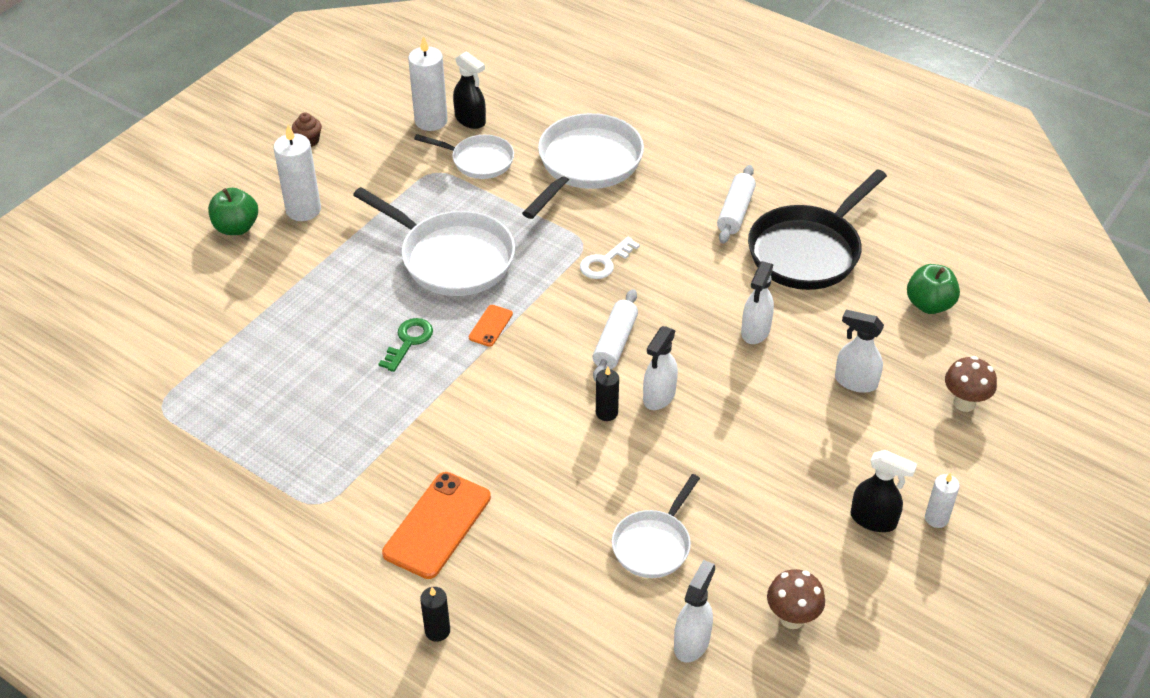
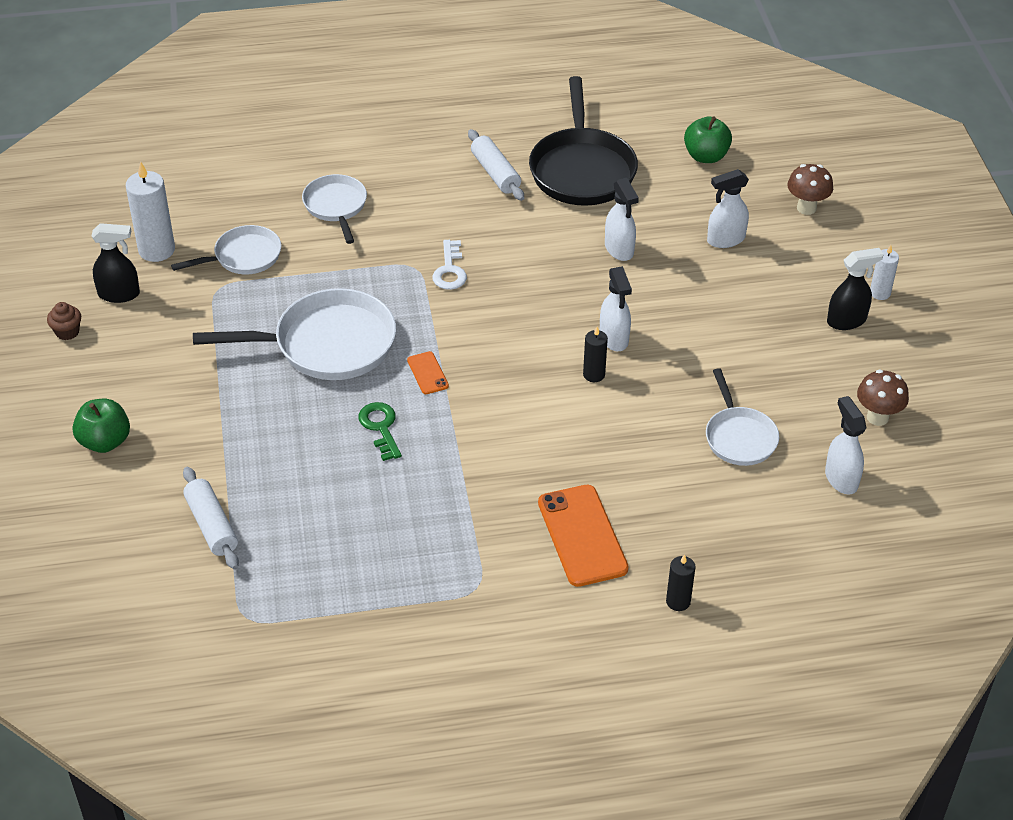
camera: 45 degrees left, 0 degrees up
(303, 210) = (145, 389): white candle -> none
(470, 120) = (191, 229): black spray bottle -> black spray bottle (119, 294)
(586, 164) = (336, 206): white pan -> white pan, size x0.59
(615, 343) = (534, 322): white rolling pin -> white rolling pin (211, 525)

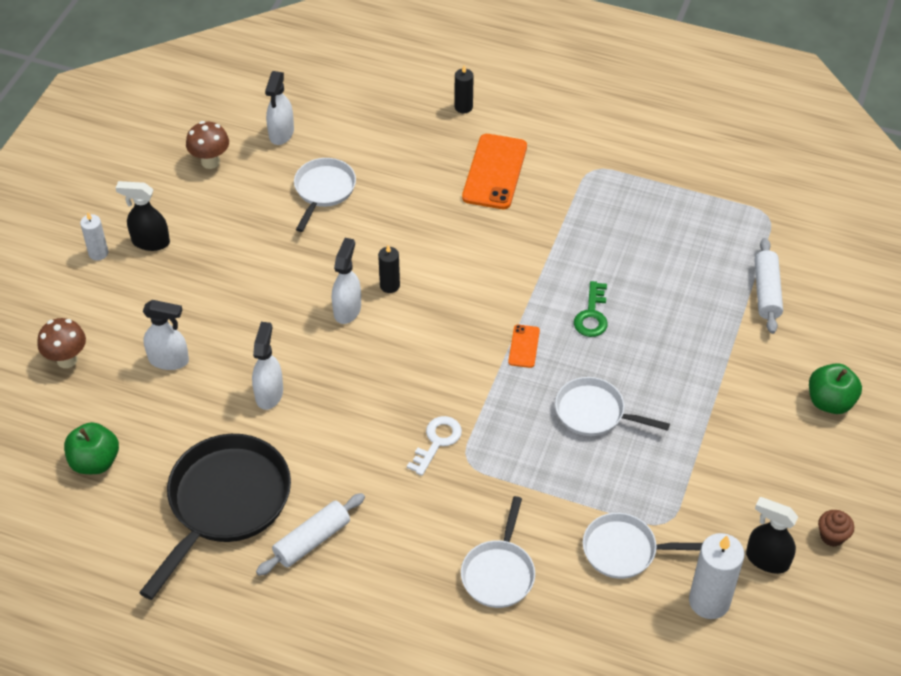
camera: 150 degrees left, 5 degrees up
(327, 344) = (594, 413): white pan -> white pan, size x0.59
(495, 173) = (312, 540): white rolling pin -> white rolling pin turned 45 degrees clockwise

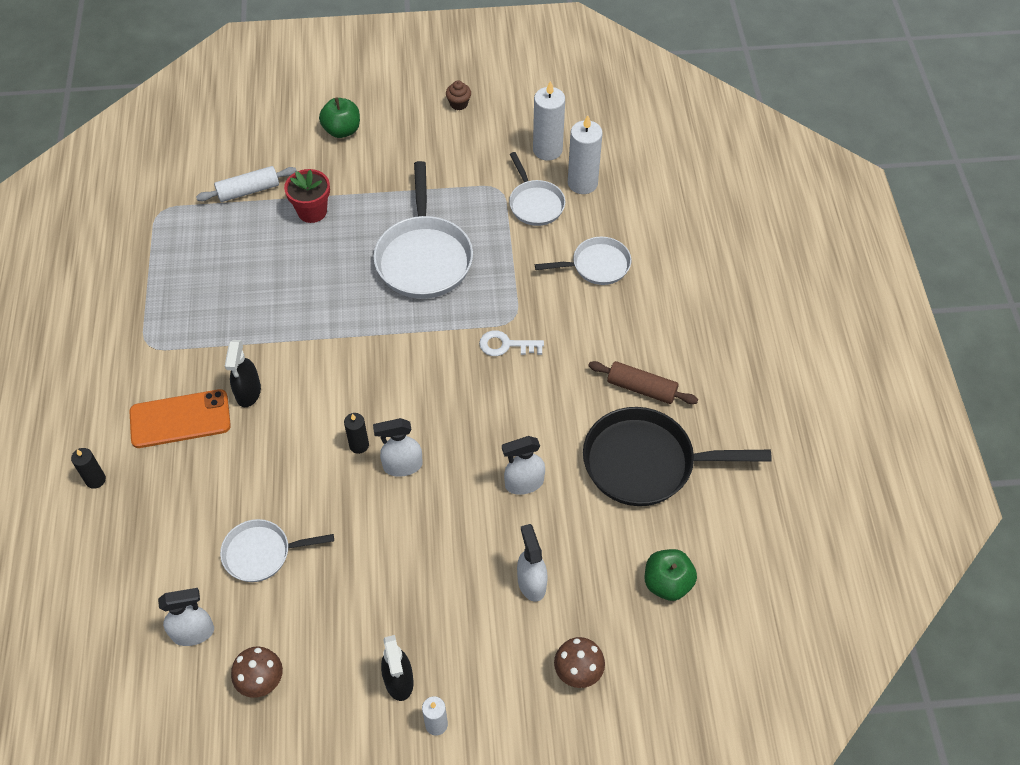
camera: 115 degrees left, 5 degrees up
(312, 540) = (641, 388): white rolling pin -> brown rolling pin
(524, 346) = (380, 324): orange phone -> none
(592, 315) = (325, 290): green key -> none
(594, 413) = (424, 257): white pan -> white pan, size x1.71
(635, 615) = (582, 183): none -> white candle
(710, 337) = (312, 211): none -> red flower pot
(766, 560) = (497, 130): black spray bottle -> black spray bottle (248, 392)

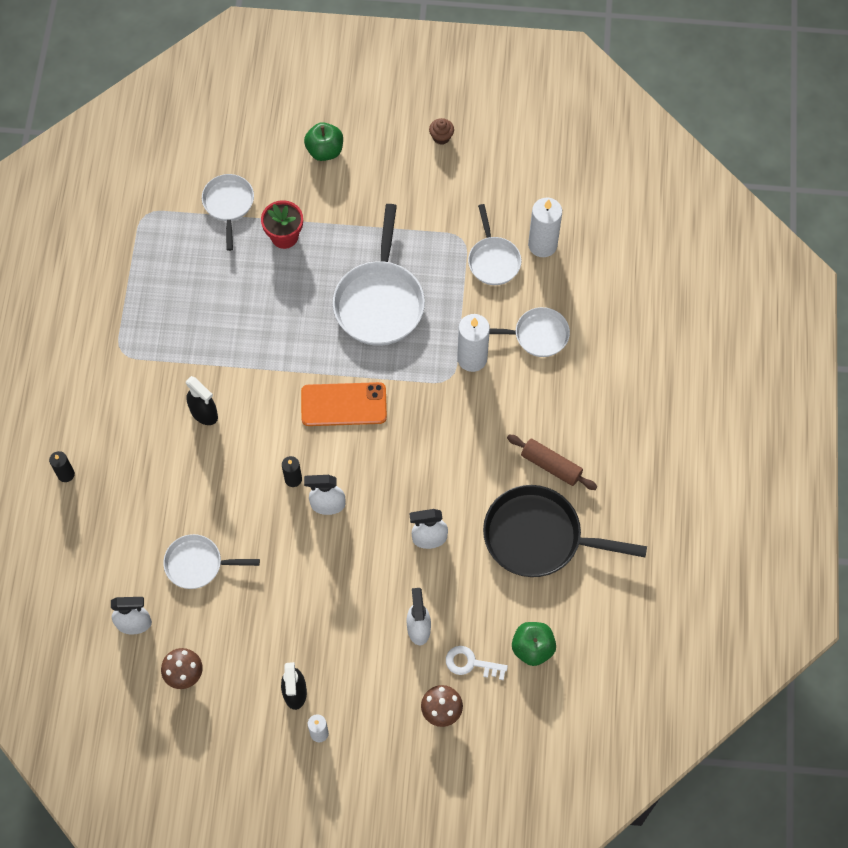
camera: 10 degrees right, 10 degrees up
(180, 419) = (142, 429): orange phone -> orange phone (343, 404)
(248, 190) = (228, 204): white rolling pin -> white pan
(248, 392) = (204, 413): black spray bottle -> black spray bottle turned 60 degrees counterclockwise
(505, 345) = (438, 403): white key -> white key (470, 663)
(547, 150) = (516, 202): white candle -> white candle (472, 358)

